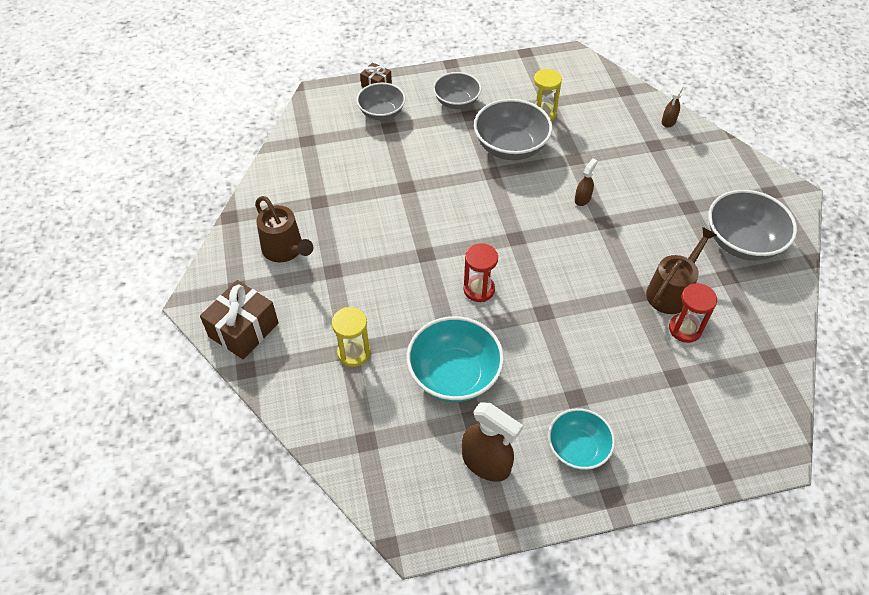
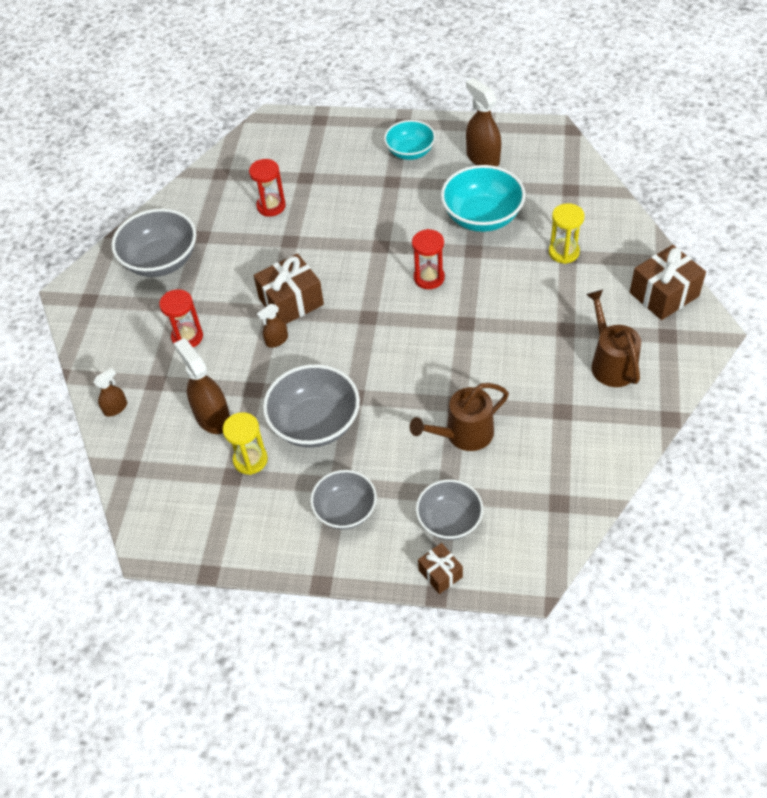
camera: 155 degrees left, 0 degrees up
(591, 133) = (212, 417): none -> brown spray bottle
(593, 234) = (291, 301): none -> brown gift
(659, 183) = (187, 337): none -> red hourglass
(671, 292) = (259, 236): brown watering can -> brown watering can (464, 434)

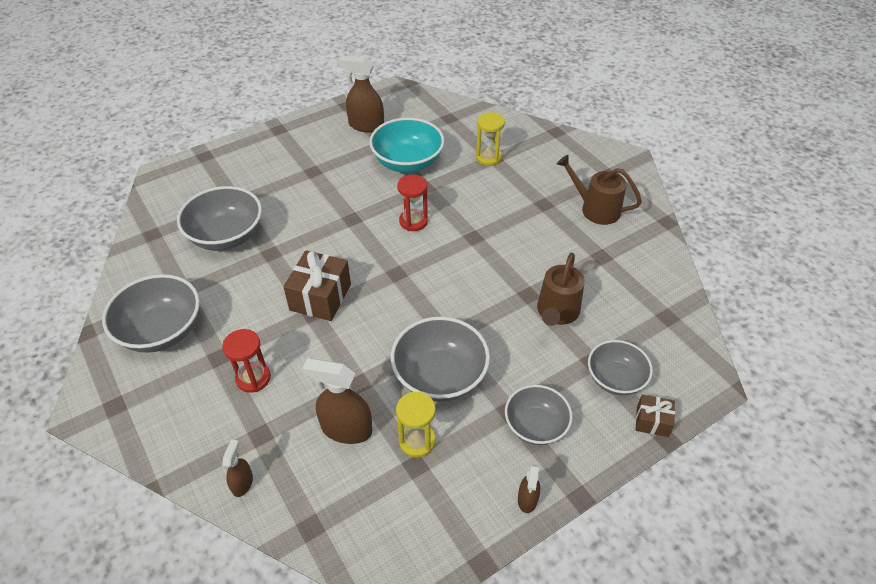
camera: 45 degrees left, 5 degrees down
(271, 206) = (226, 236): red hourglass -> grey bowl
(276, 340) = (339, 333): brown spray bottle -> brown spray bottle (527, 499)
(410, 152) = (306, 145): turquoise bowl -> none
(664, 294) = (578, 151): brown gift -> none

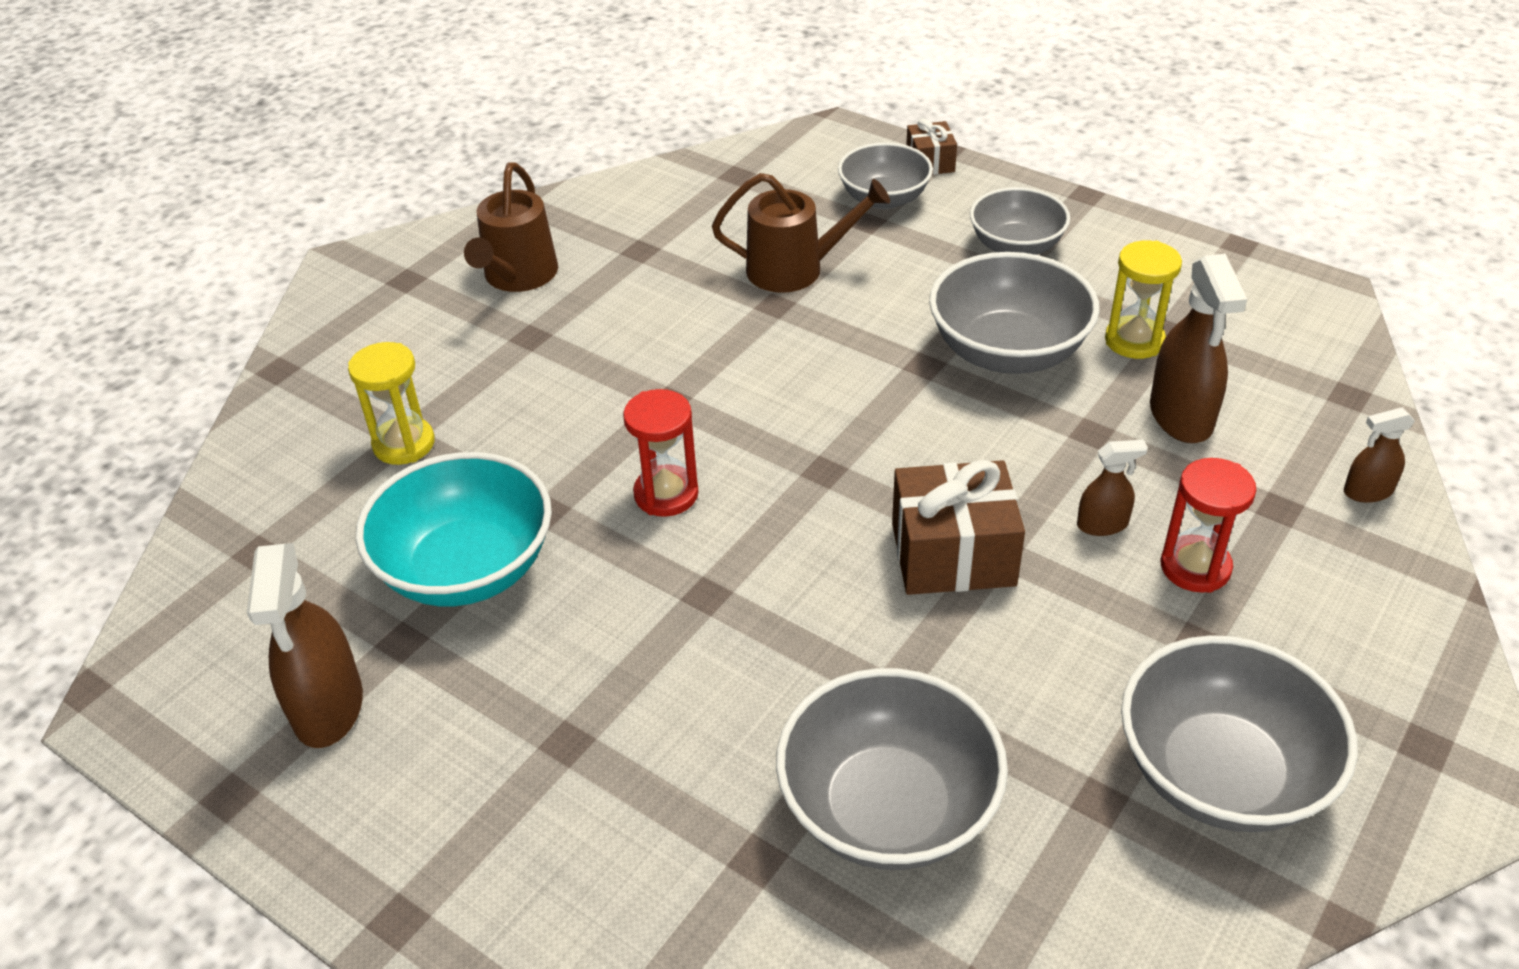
camera: 110 degrees left, 5 degrees down
(527, 499) = (1127, 230): brown spray bottle -> brown spray bottle (1102, 524)

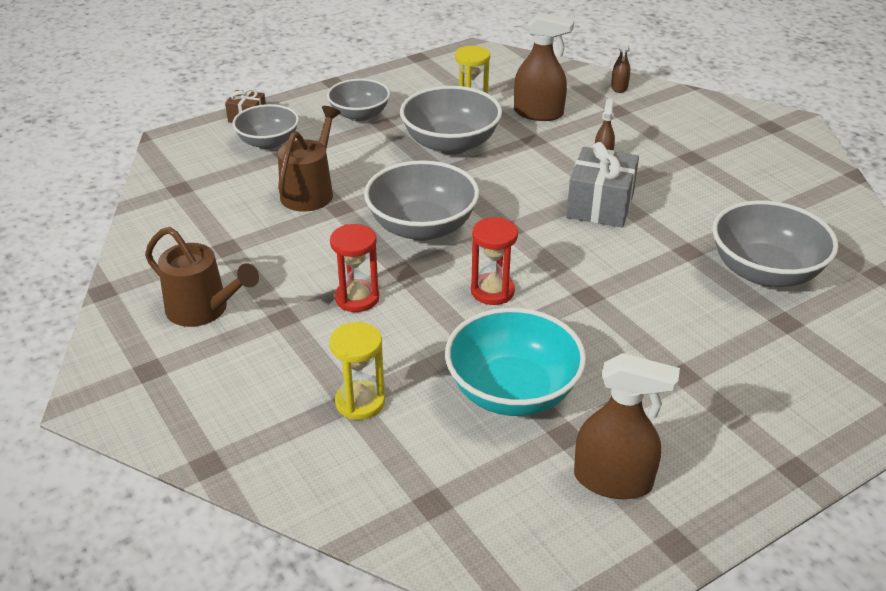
camera: 70 degrees left, 5 degrees down
(953, 554) = (600, 205): brown gift -> grey gift
(1195, 567) = (645, 143): red hourglass -> red hourglass (357, 298)
(1220, 773) = (771, 176): grey bowl -> grey bowl (422, 227)

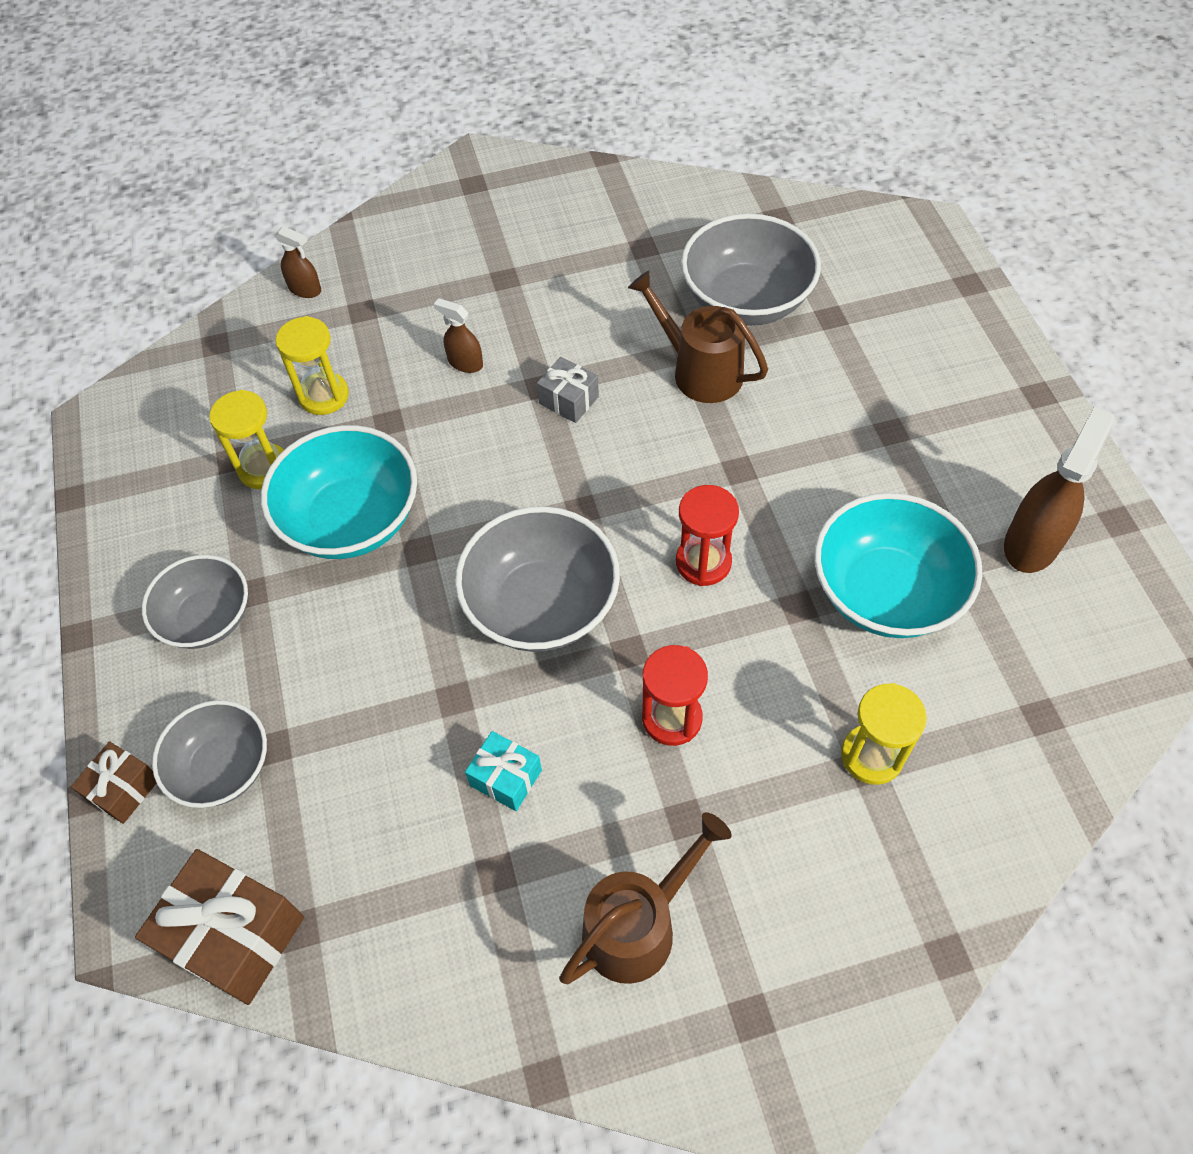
camera: 70 degrees left, 20 degrees up
(172, 169) = (234, 936): none -> brown gift
(291, 238) = (506, 778): none -> turquoise gift
(310, 192) = (395, 730): brown watering can -> brown watering can (700, 371)
(450, 144) = (351, 520): grey bowl -> turquoise bowl
(538, 113) = (324, 396): brown spray bottle -> yellow hourglass
(600, 205) = (569, 400): grey gift -> grey gift, size x0.55

